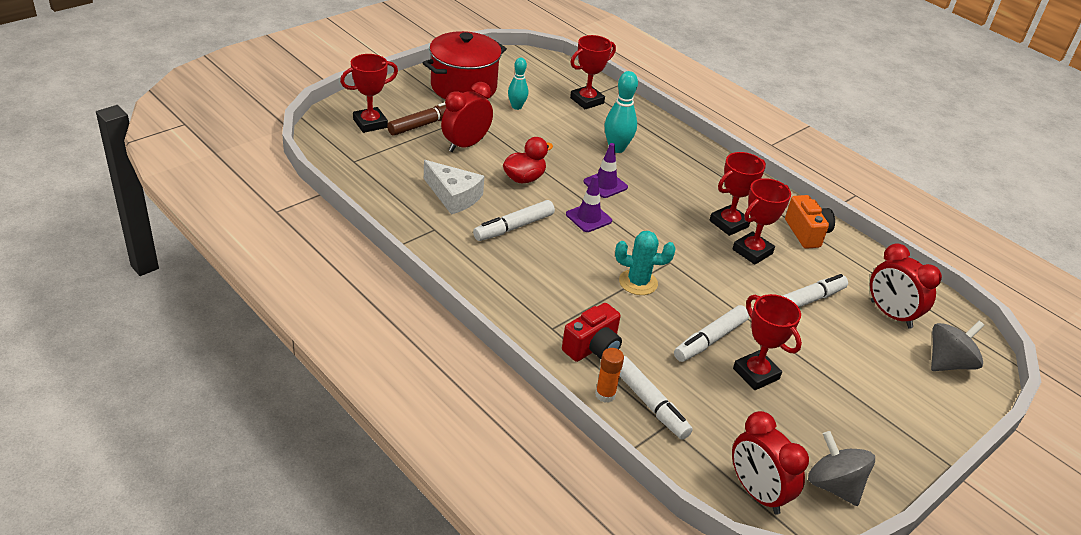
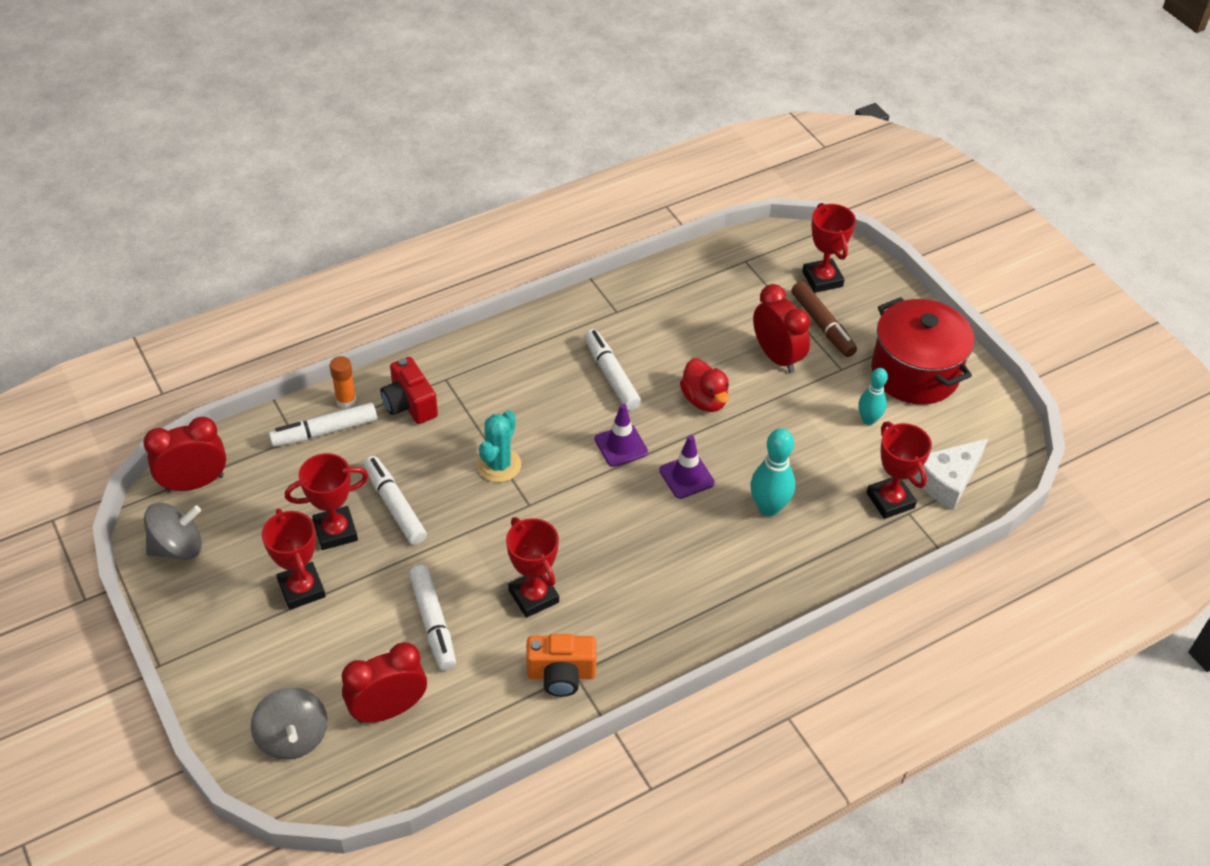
camera: 105 degrees right, 10 degrees up
(454, 196) = (673, 333): white cheese -> white cheese (947, 480)
(729, 224) = (592, 588): red trophy -> red trophy (302, 589)

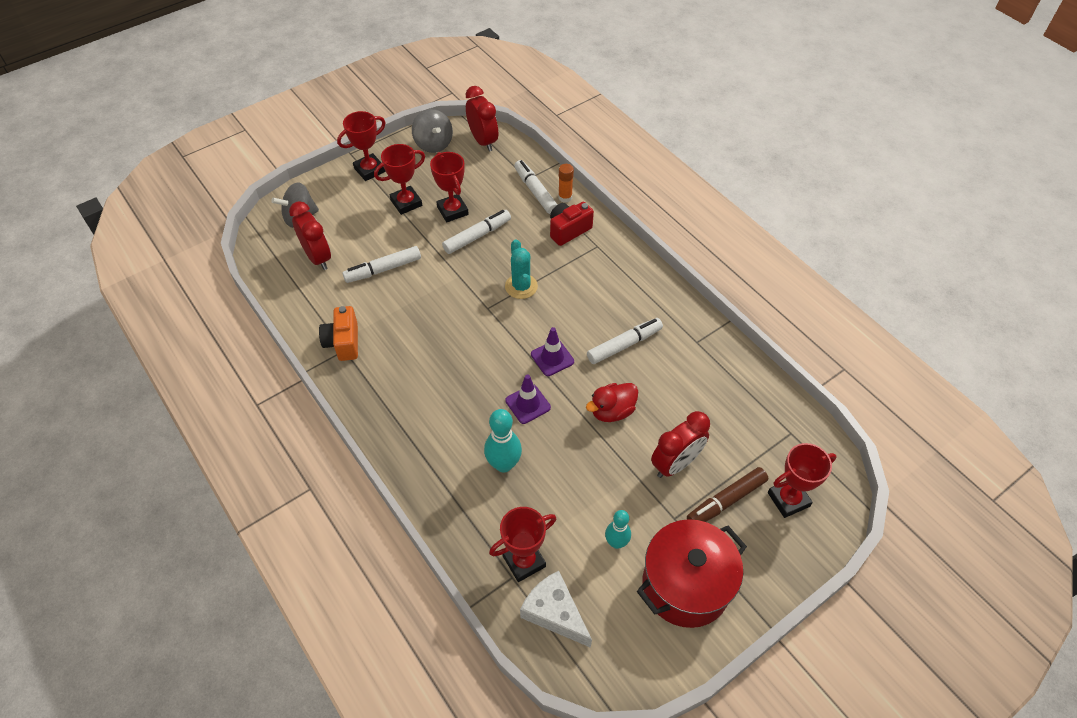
camera: 85 degrees right, 5 degrees up
(499, 465) = (521, 286): turquoise cactus -> turquoise cactus turned 60 degrees clockwise
(533, 596) = (407, 320): red trophy -> red trophy (369, 170)

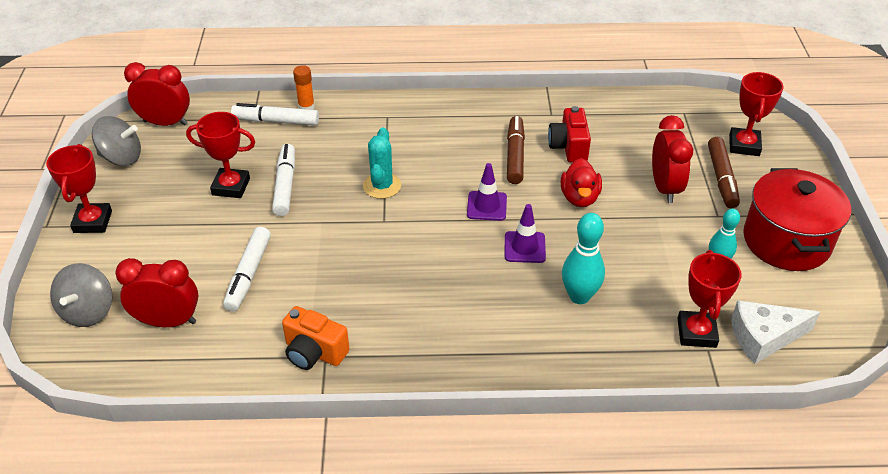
camera: 55 degrees left, 10 degrees down
(406, 203) = (177, 215): red trophy -> none
(521, 286) = (382, 186): turquoise cactus -> turquoise cactus turned 75 degrees clockwise
(568, 230) = (348, 124): red camera -> red camera (569, 147)
(624, 345) = (515, 155): white marker -> brown marker

